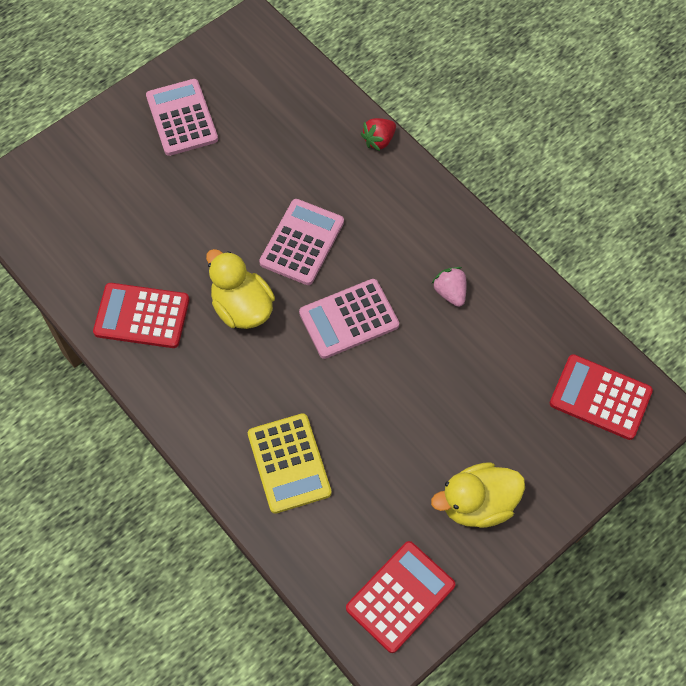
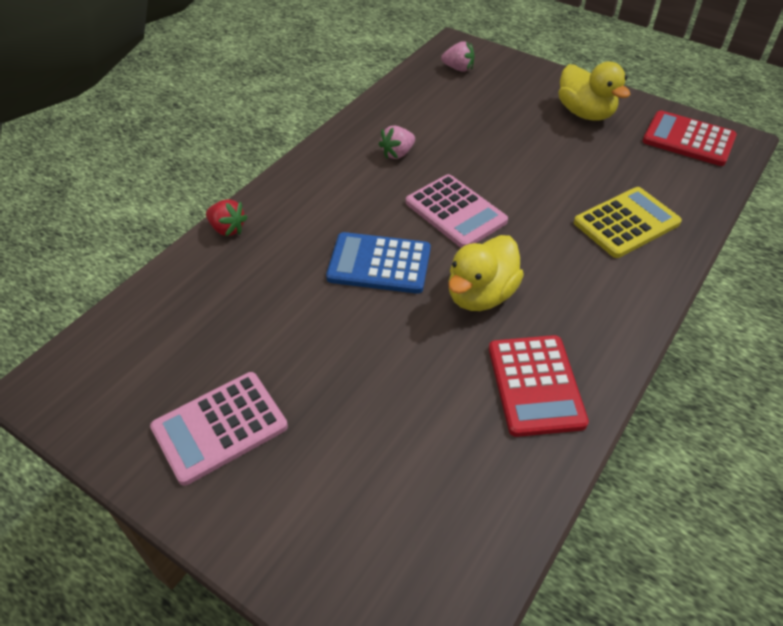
camera: 105 degrees left, 15 degrees down
(302, 242) = (379, 264): pink calculator -> blue calculator
(600, 397) = (458, 68): red calculator -> pink strawberry

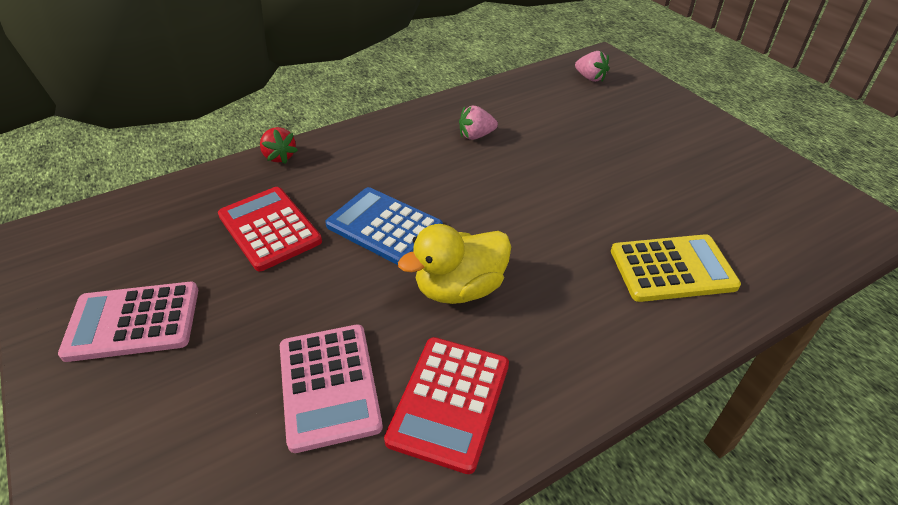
camera: 25 degrees right, 5 degrees down
(455, 212) = (493, 202): pink calculator -> pink calculator (329, 386)
(585, 113) = (698, 148): yellow duck -> none
(688, 139) = (807, 205): red calculator -> red calculator (269, 228)

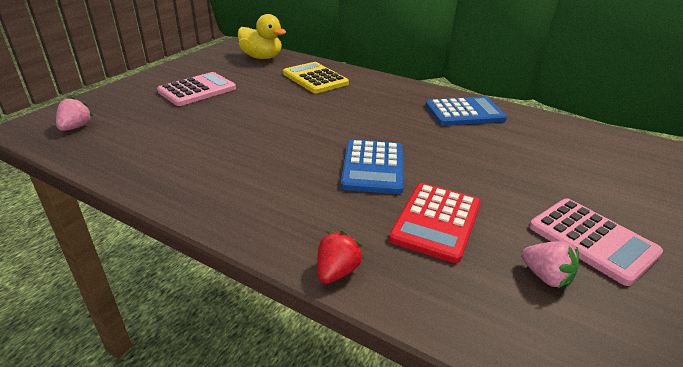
camera: 120 degrees left, 10 degrees down
(329, 386) = (505, 144): pink calculator -> pink calculator (197, 90)
(449, 402) = (464, 112): red calculator -> blue calculator
(460, 288) = (395, 126): yellow duck -> yellow duck (262, 57)
(476, 136) = (215, 160): pink strawberry -> pink strawberry (545, 276)

